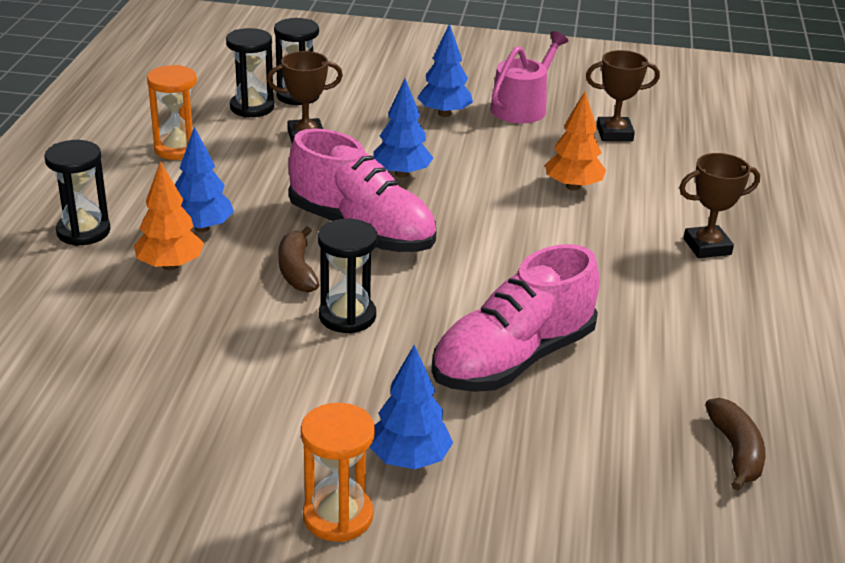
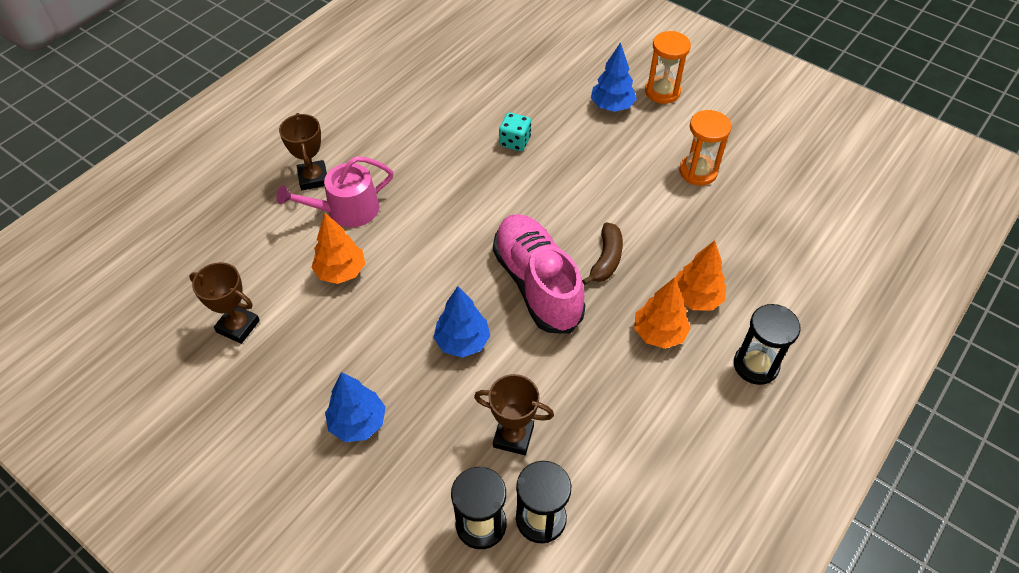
camera: 150 degrees left, 20 degrees up
(178, 149) = (644, 464): orange hourglass -> orange hourglass (698, 171)
(201, 228) = (659, 333): blue tree -> orange tree
(347, 316) = (593, 206): black hourglass -> none
(513, 359) = (515, 141): pink shoe -> turquoise dice
(523, 107) = (275, 403): pink watering can -> pink watering can (346, 210)
(707, 247) = (313, 178): brown trophy -> brown trophy turned 60 degrees clockwise
(736, 451) = (450, 57): brown banana -> none

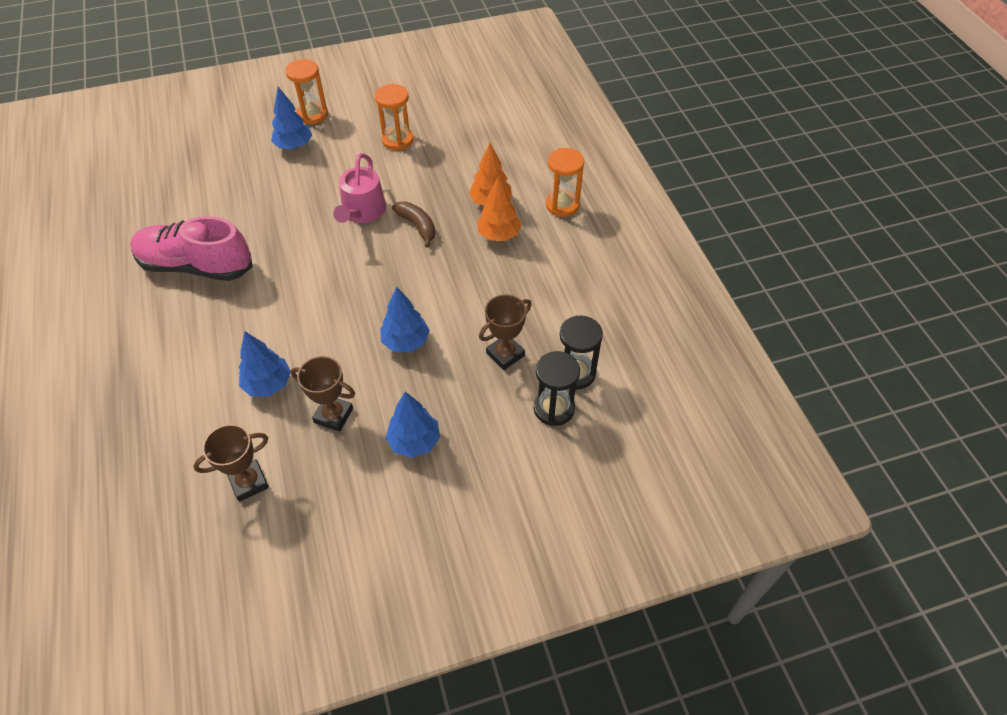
camera: 55 degrees left, 0 degrees up
(313, 178) = (152, 356): brown trophy -> brown trophy (333, 415)
(341, 271) = (268, 384): orange tree -> blue tree
(346, 210) = (211, 350): pink watering can -> pink watering can (362, 212)
(515, 141) = (263, 214): turquoise dice -> none
(537, 284) = (400, 273): pink shoe -> pink shoe (196, 266)
(755, 365) = (562, 205): black hourglass -> orange hourglass

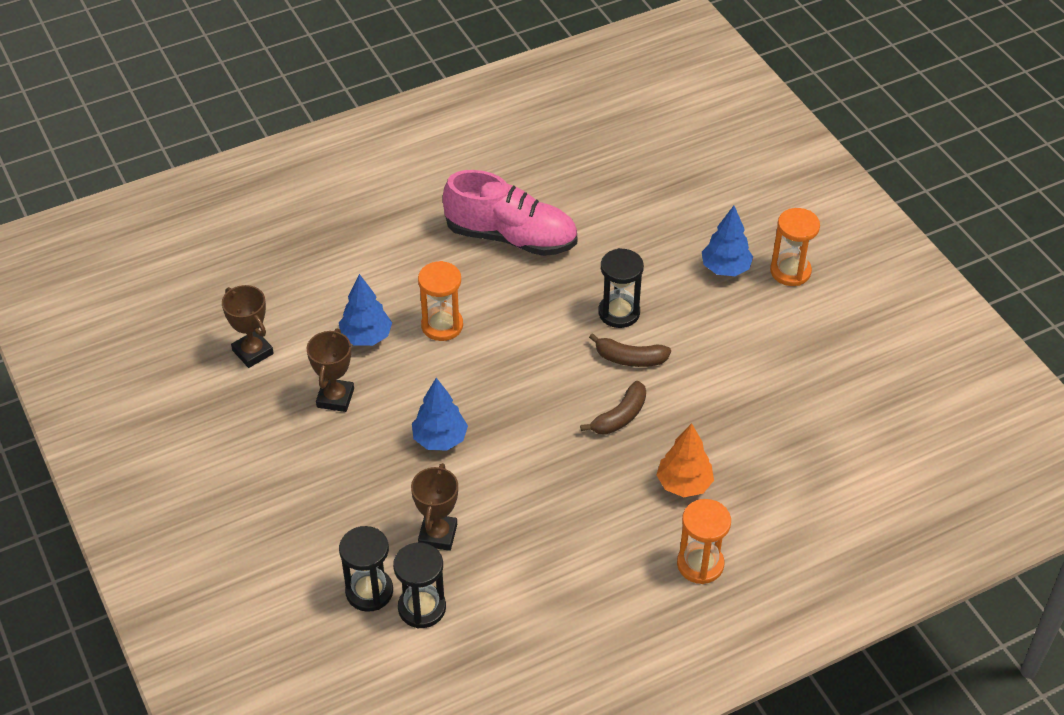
camera: 80 degrees right, 5 degrees down
(196, 266) = (511, 237): pink shoe -> pink shoe turned 105 degrees clockwise
(312, 211) = (619, 312): none -> black hourglass
(362, 212) = (630, 358): pink watering can -> brown banana
(397, 140) = (771, 366): orange hourglass -> orange hourglass (442, 325)
(414, 441) = (312, 471): blue tree -> none
(499, 235) = (626, 501): orange tree -> none
(505, 354) = (438, 535): brown trophy -> brown trophy turned 60 degrees clockwise

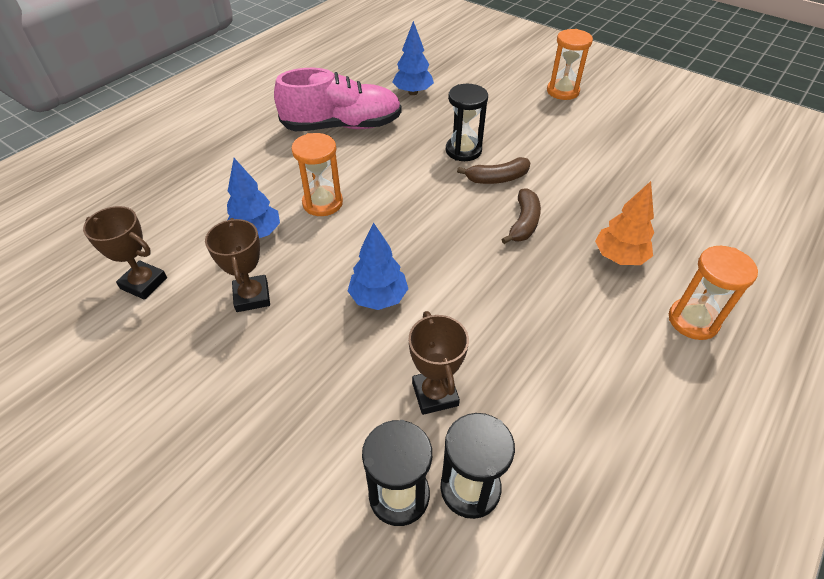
camera: 25 degrees left, 0 degrees up
(725, 268) = (517, 102): blue tree -> blue tree (413, 92)

